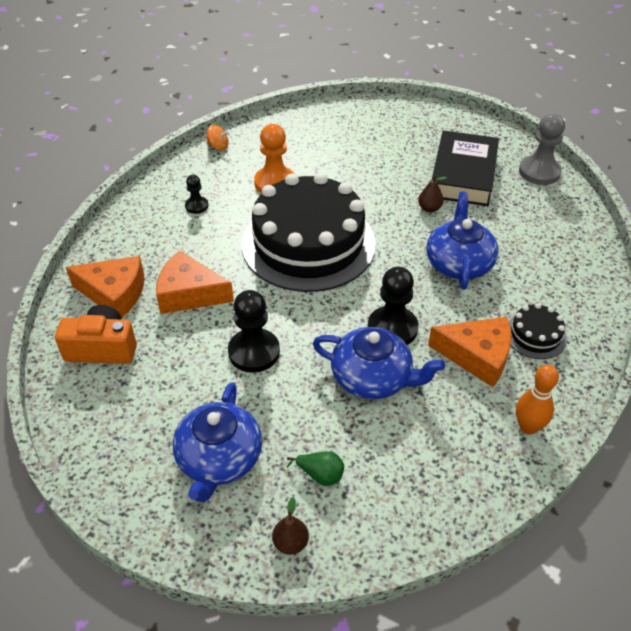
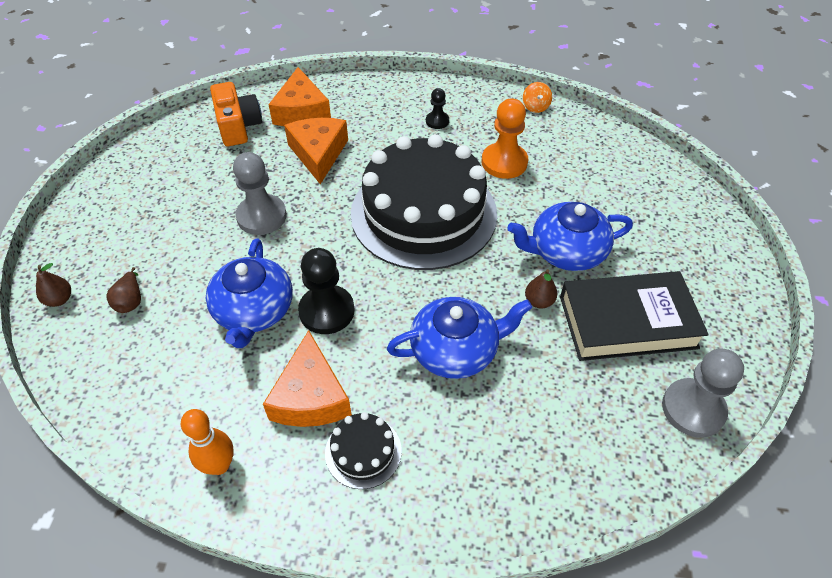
camera: 70 degrees right, 5 degrees up
(219, 459) = (138, 230): blue teapot -> blue teapot (566, 251)
(254, 352) = (261, 216): black pawn -> grey pawn
(320, 475) = (130, 301): green pear -> brown pear

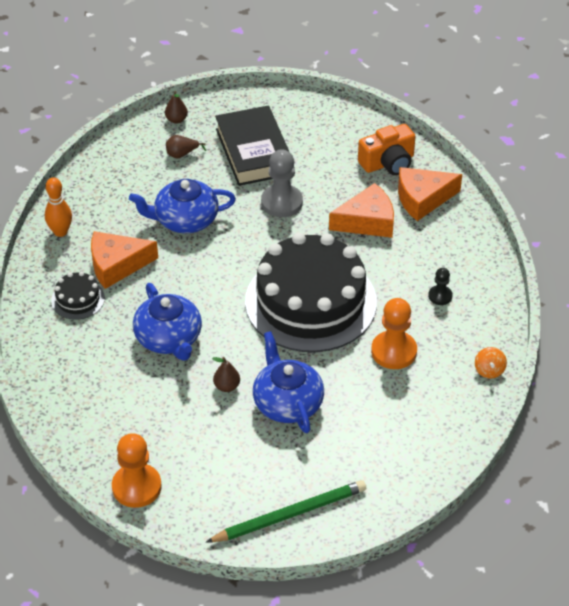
camera: 80 degrees right, 5 degrees down
(327, 311) = (192, 259): black pawn -> none
(535, 107) = (489, 370): orange spinning top -> orange spinning top turned 75 degrees counterclockwise
(627, 322) = (216, 446): black book -> black book (254, 152)
(693, 409) = (136, 487): grey pawn -> orange pawn
(717, 270) = (289, 514): none -> green pencil

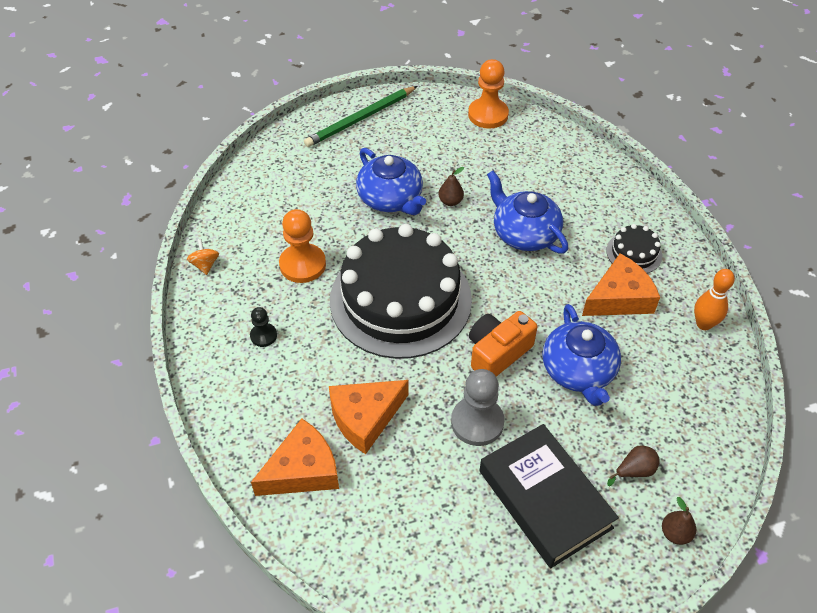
camera: 165 degrees right, 5 degrees up
(185, 220) = (578, 371): blue teapot -> blue teapot turned 105 degrees clockwise
(388, 163) = (359, 523): orange camera -> orange camera (497, 353)

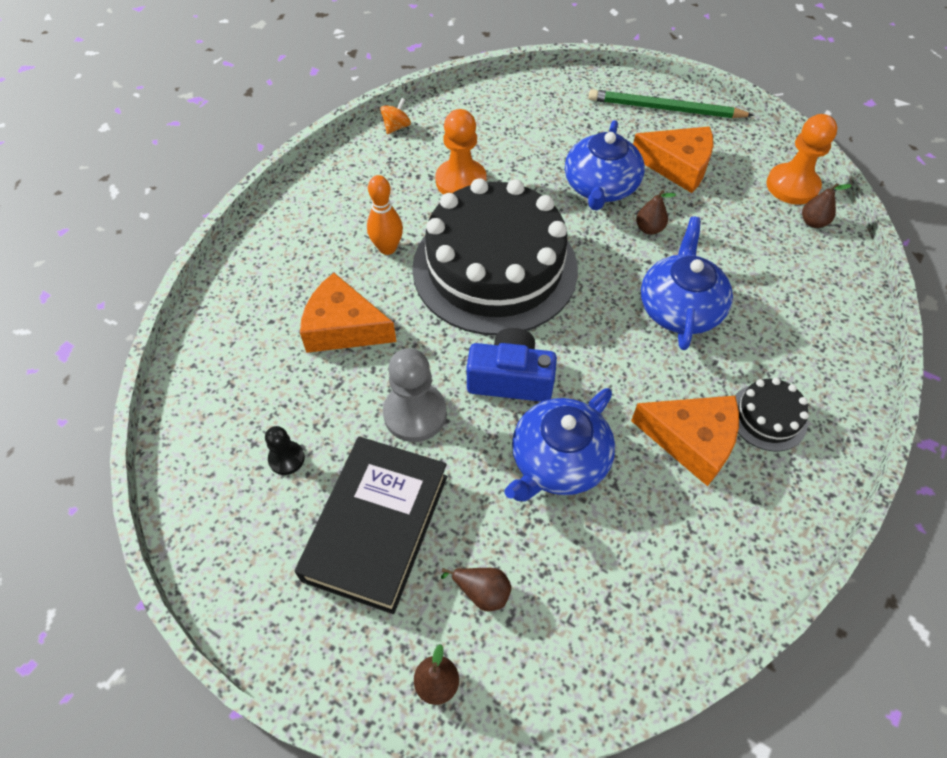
camera: 50 degrees right, 5 degrees up
(263, 336) = (363, 207): black pawn -> black pawn (286, 458)
(303, 470) = (254, 321): orange cheese -> orange cheese (677, 166)
(497, 353) = (510, 379): orange camera -> blue camera
(523, 128) = (813, 222): none -> brown pear
(704, 324) = (747, 546): orange bowling pin -> orange bowling pin (387, 248)

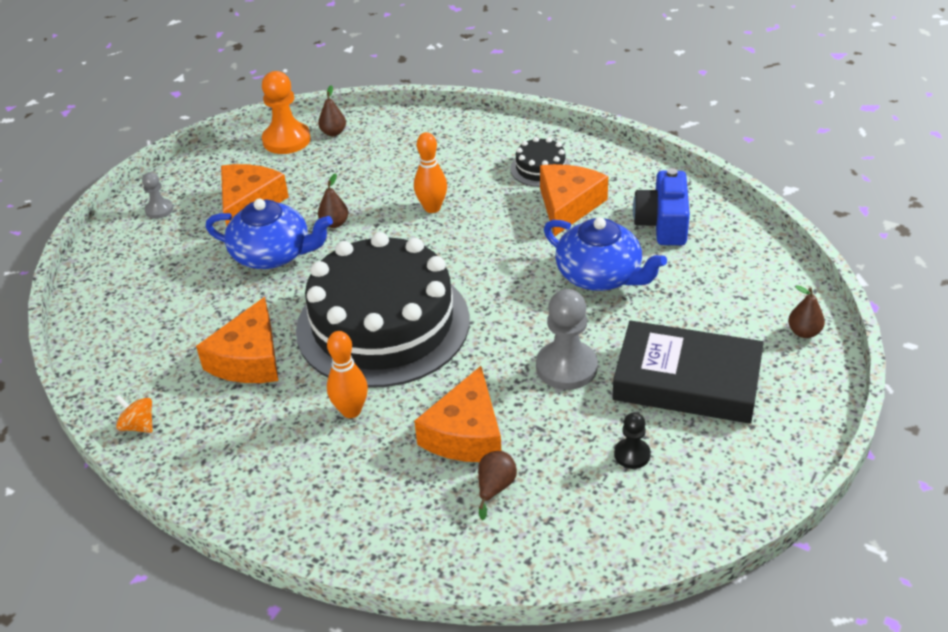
camera: 90 degrees left, 15 degrees down
(461, 181) = (249, 359): orange pawn -> orange cheese
(482, 592) = (726, 313): brown pear -> brown pear (495, 488)
(510, 379) = (519, 307): blue camera -> blue camera (663, 224)
(665, 109) = (159, 210): green pencil -> grey pawn
(679, 308) = (432, 208): blue teapot -> orange bowling pin

